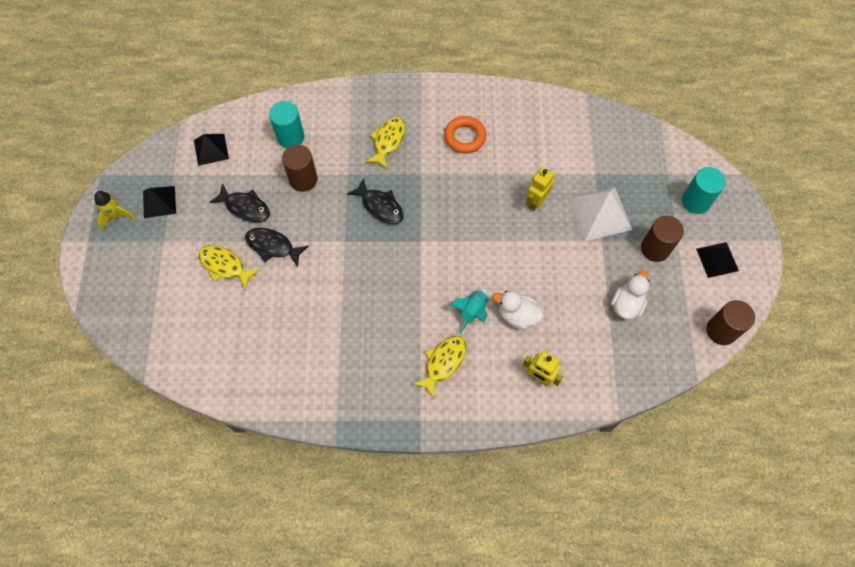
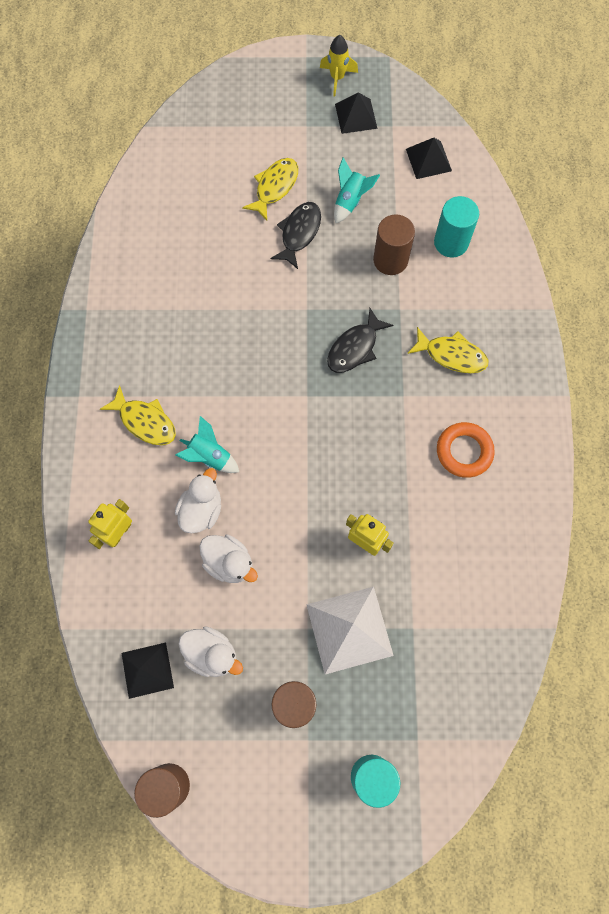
camera: 90 degrees right, 5 degrees up
(245, 207) = (350, 201): black fish -> turquoise rocket
(557, 294) = (229, 563): none -> white duck
(717, 259) = (276, 797): black pyramid -> black pyramid (147, 670)

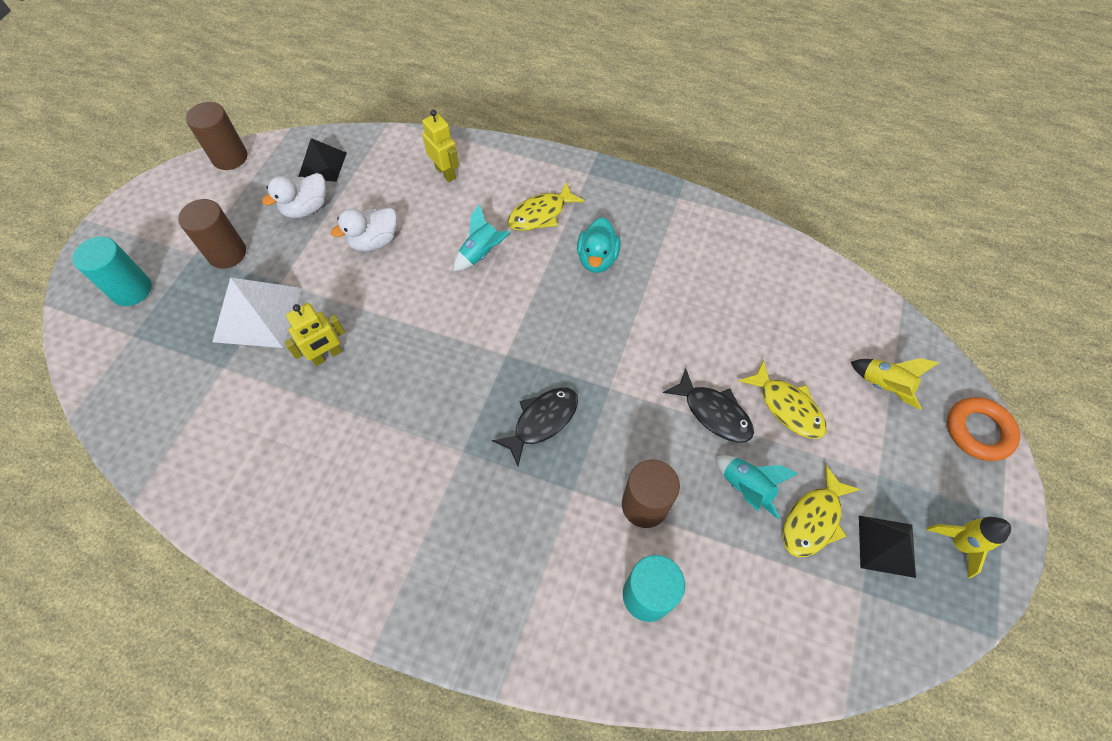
camera: 110 degrees right, 10 degrees down
(182, 356) = (597, 259): none -> turquoise duck
(201, 510) = (433, 234): white duck -> none
(233, 130) = (883, 386): none -> yellow rocket
(355, 348) = (542, 421): black fish -> black fish turned 75 degrees clockwise
(428, 160) = (792, 621): black pyramid -> none
(451, 355) = (488, 527): yellow fish -> yellow fish (813, 519)
(464, 451) = (366, 491): orange ring -> orange ring (978, 431)

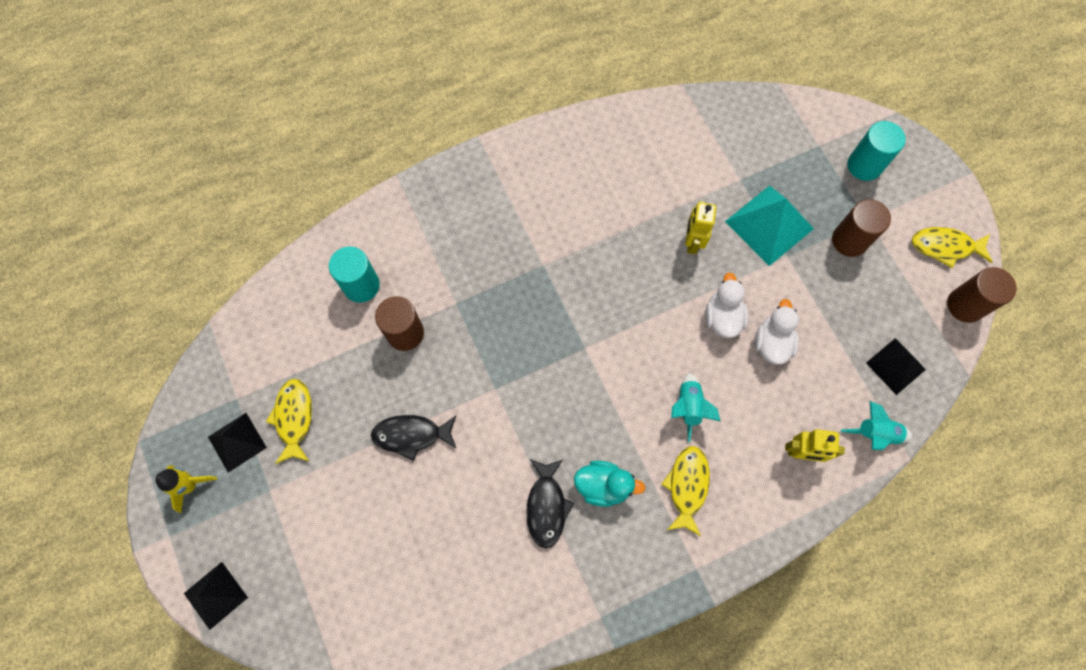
camera: 135 degrees right, 10 degrees up
(258, 314) = (769, 225): white pyramid -> turquoise pyramid
(306, 208) = (852, 321): white duck -> white duck (722, 317)
(542, 421) = (515, 326): black fish -> black fish (546, 506)
(597, 259) = (603, 486): turquoise duck -> turquoise duck turned 135 degrees clockwise
(745, 488) = (351, 400): turquoise rocket -> turquoise rocket (875, 434)
(787, 407) = (365, 487): yellow fish -> yellow fish (945, 247)
(883, 386) = (306, 571): yellow rocket -> none
(978, 431) = (215, 595): orange ring -> black pyramid

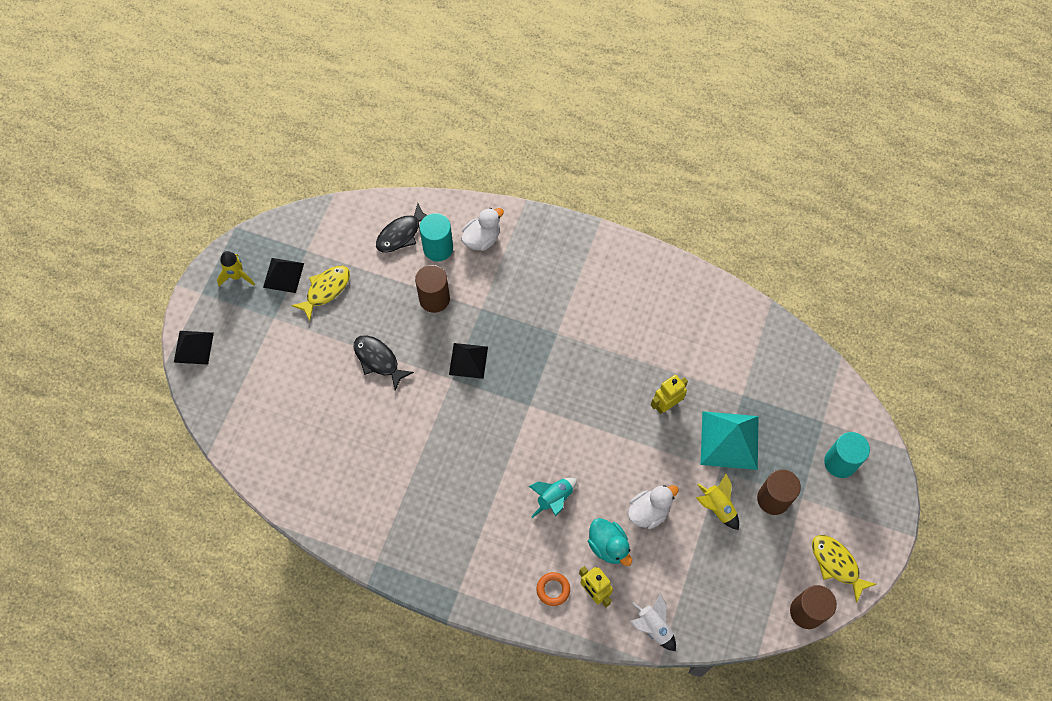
camera: 45 degrees right, 5 degrees down
(546, 506) = (411, 472): black fish -> black fish (401, 234)
(603, 486) = (455, 493): turquoise duck -> turquoise duck (608, 546)
(687, 486) = (503, 541): yellow fish -> none
(722, 317) = (634, 467): white duck -> white duck (482, 239)
(769, 485) = (553, 589): none -> orange ring
(817, 287) = (717, 507): none -> yellow rocket
(875, 434) = (653, 627): turquoise rocket -> white rocket
(895, 366) = (714, 602): black pyramid -> black pyramid (468, 360)

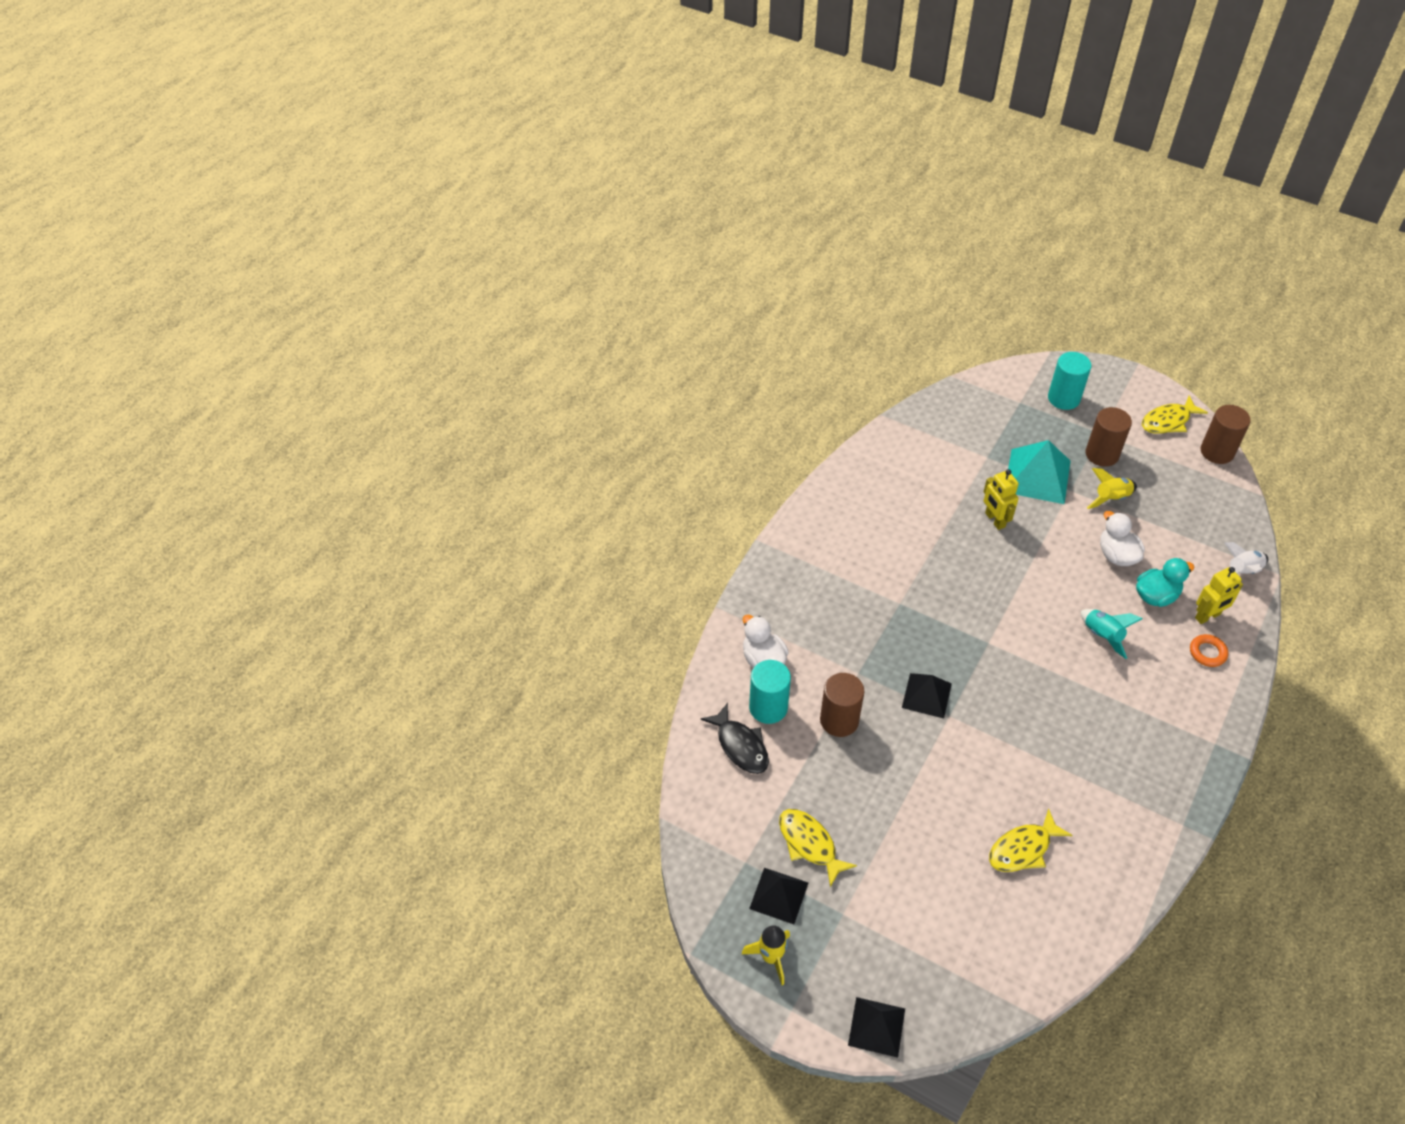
camera: 80 degrees left, 15 degrees down
(340, 438) = (1023, 849): none -> yellow fish
(378, 360) = (918, 792): black fish -> none

